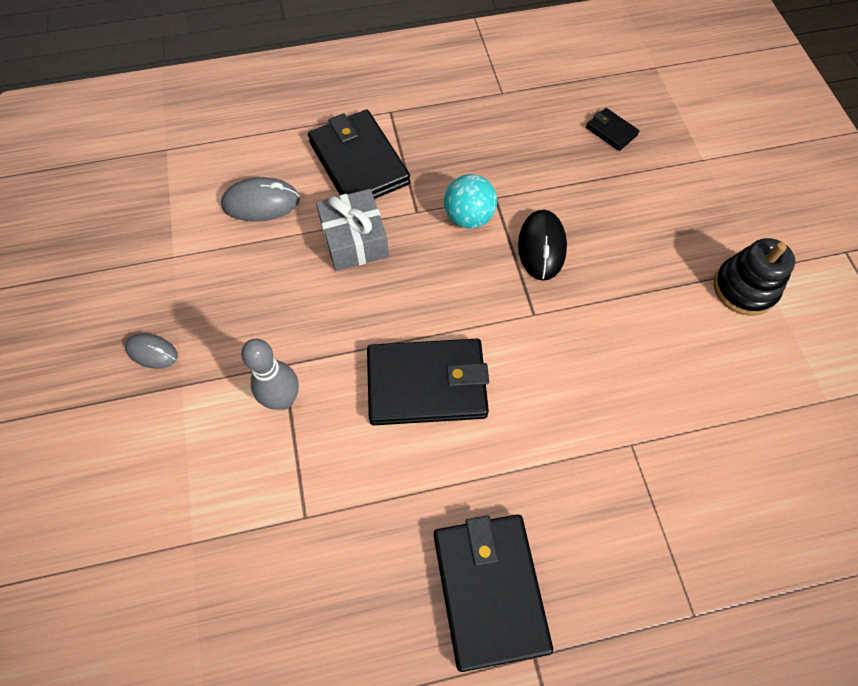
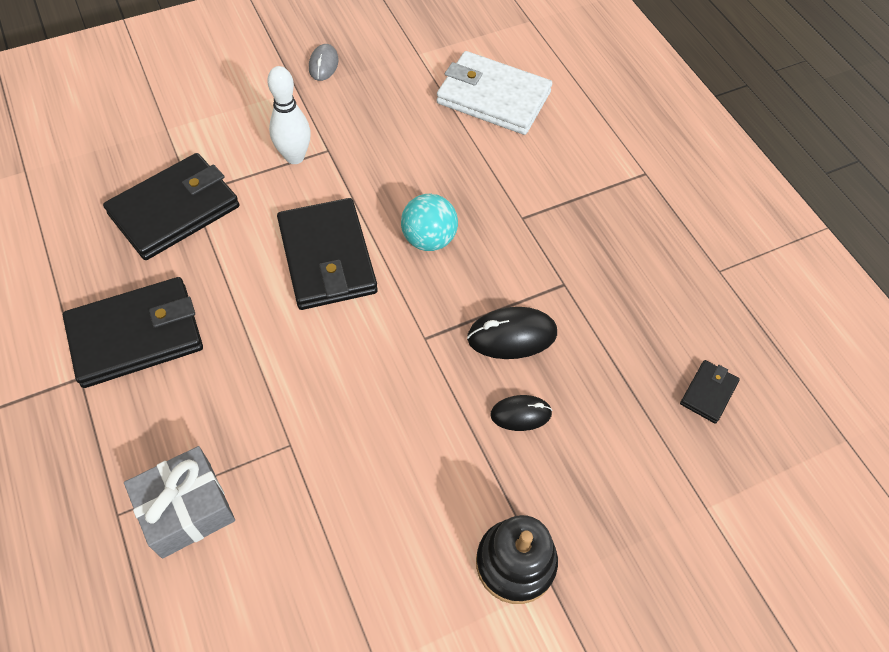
camera: 75 degrees right, 5 degrees down
(261, 203) = (493, 97): grey mouse -> white wallet
(283, 399) = (294, 157): grey bowling pin -> white bowling pin
(354, 240) = (472, 174): grey gift -> grey gift (186, 509)
(359, 162) = (567, 160): black wallet -> black wallet (175, 210)
(468, 217) = (529, 263): turquoise ball -> turquoise ball (429, 239)
(617, 257) = (521, 414): none -> black mouse

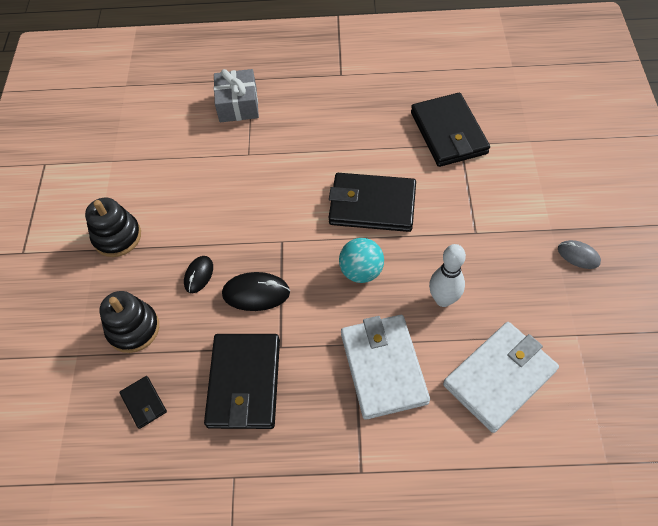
camera: 120 degrees right, 0 degrees up
(136, 335) = (357, 101): black wallet -> black wallet (244, 383)
(294, 157) = (475, 210): white bowling pin -> white bowling pin (443, 299)
(512, 336) = (256, 293): black mouse -> black mouse turned 75 degrees clockwise
(534, 185) = (383, 367): none -> white wallet
(633, 456) = (133, 328): none -> black stacking toy

